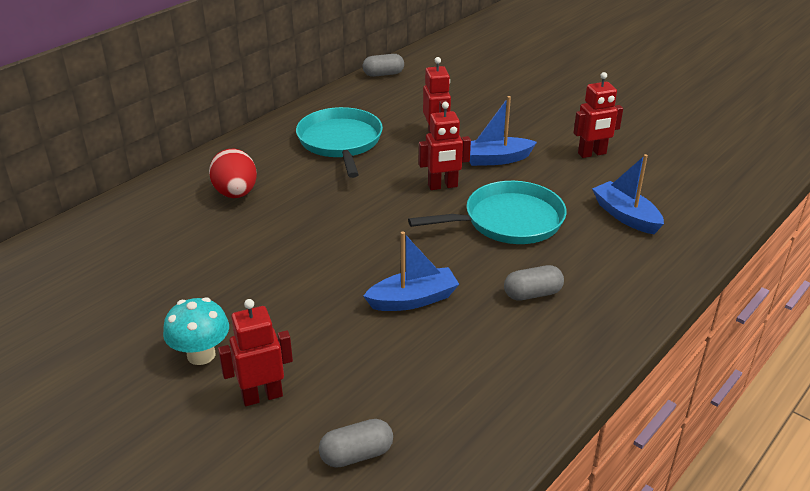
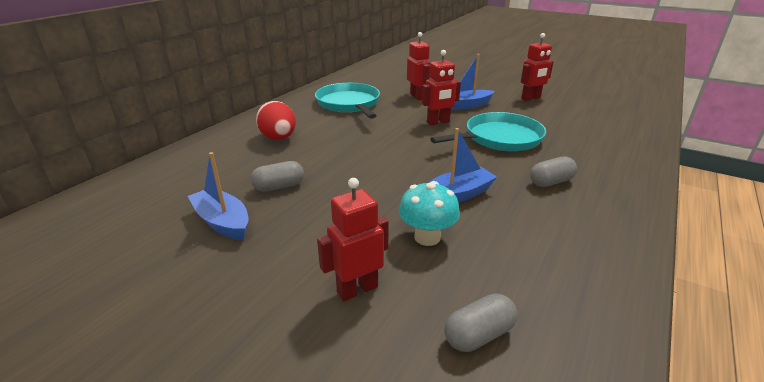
camera: 10 degrees left, 5 degrees down
(201, 355) = (283, 259): turquoise mushroom -> turquoise mushroom (427, 237)
(383, 74) = (363, 69): grey capsule -> grey capsule (279, 187)
(625, 216) = (581, 129): blue boat -> blue boat (222, 222)

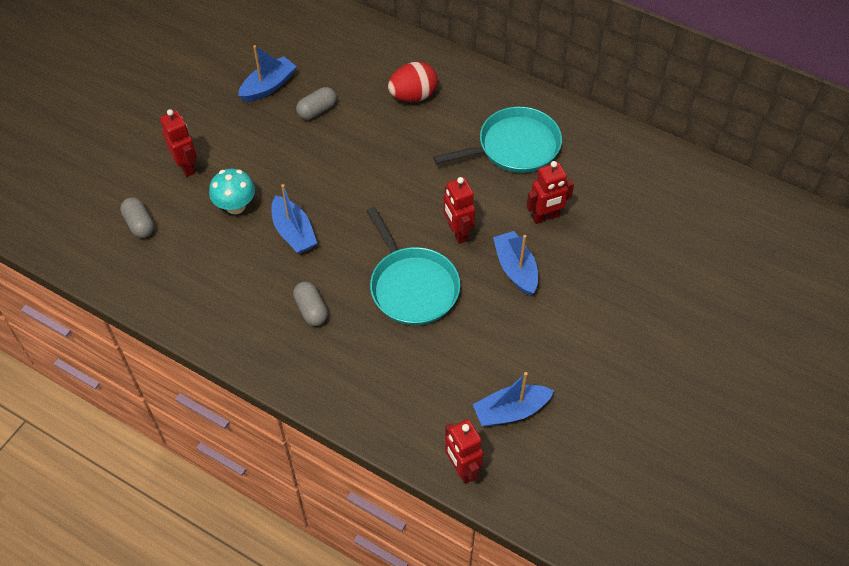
camera: 90 degrees right, 25 degrees up
(279, 187) = (317, 110): grey capsule -> grey capsule turned 75 degrees clockwise
(531, 98) = (549, 351): red robot -> red robot (462, 469)
(587, 109) = (511, 411): none -> blue boat

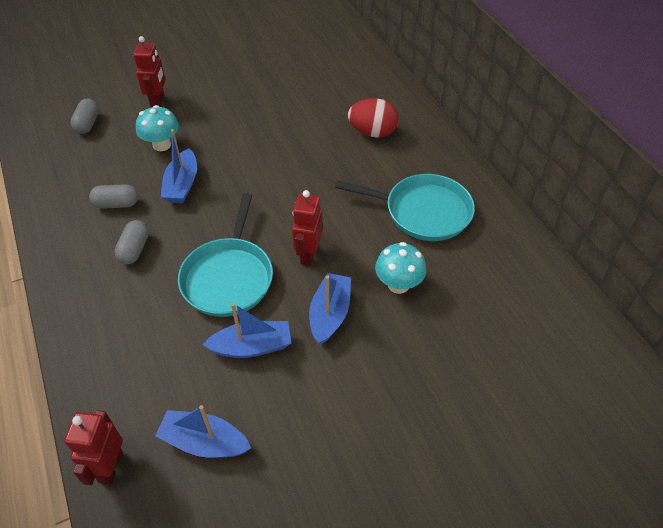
camera: 35 degrees right, 5 degrees down
(268, 86) = (269, 77): blue boat -> blue boat (252, 347)
(317, 110) = (287, 108): grey capsule -> grey capsule (116, 204)
(545, 217) = (398, 284): red robot -> turquoise mushroom

